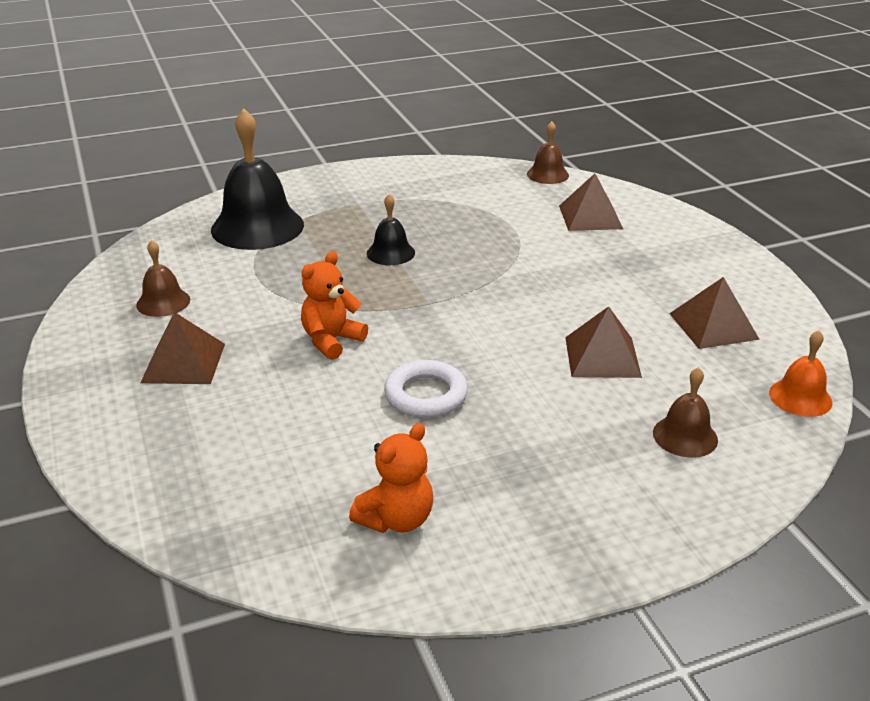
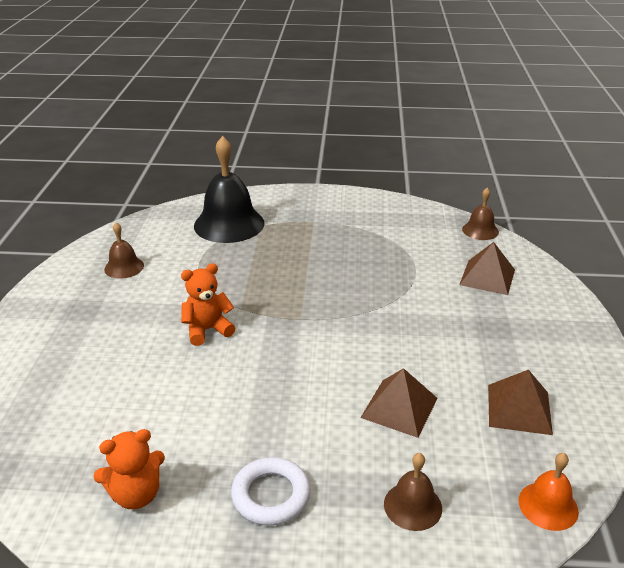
camera: 25 degrees right, 0 degrees up
(183, 363) = (100, 318): brown pyramid -> none
(390, 253) = (305, 269): black bell -> none
(426, 395) = (237, 396): white ring -> white ring (271, 495)

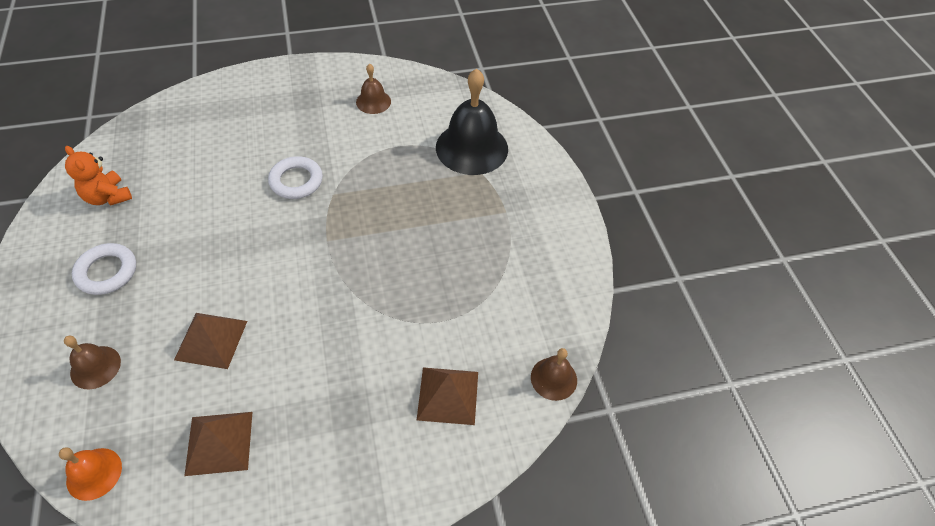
camera: 70 degrees right, 20 degrees up
(207, 330) = (296, 181): orange teddy bear -> white ring

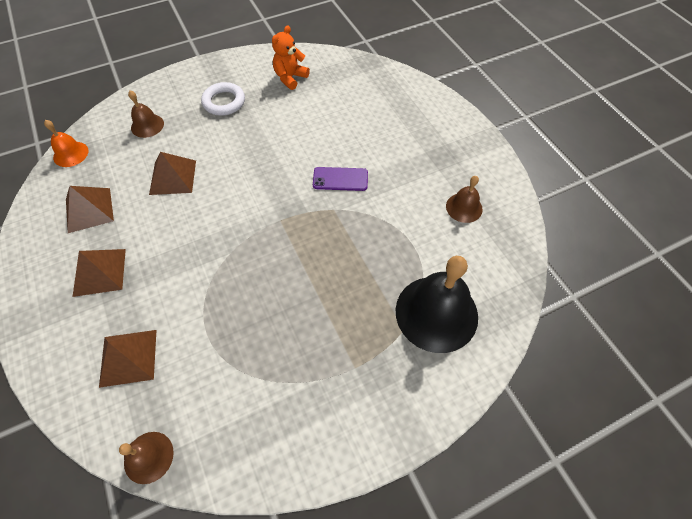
camera: 80 degrees right, 5 degrees up
(296, 181) = (340, 179): white ring -> purple phone
(326, 427) = (99, 272): none -> brown pyramid

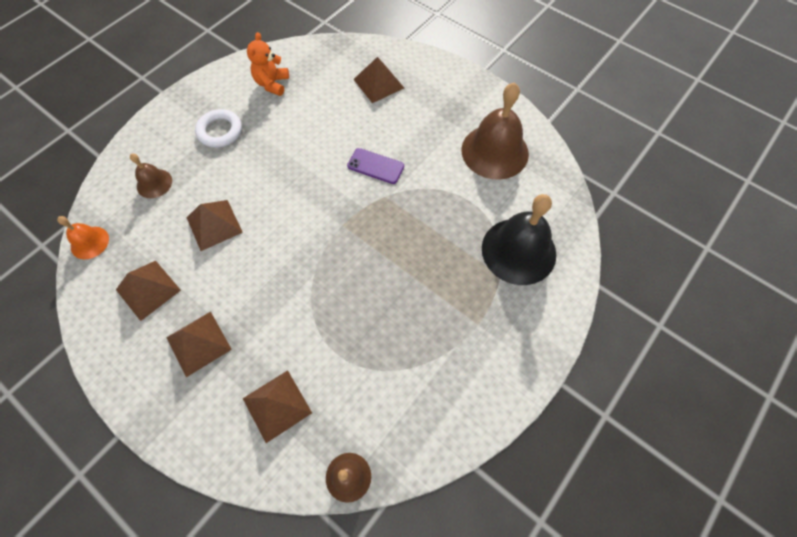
camera: 25 degrees left, 5 degrees up
(340, 179) = (375, 166): purple phone -> purple phone turned 45 degrees clockwise
(384, 108) = (378, 83): none -> brown pyramid
(464, 207) = (495, 151): brown bell -> brown bell, size x1.98

